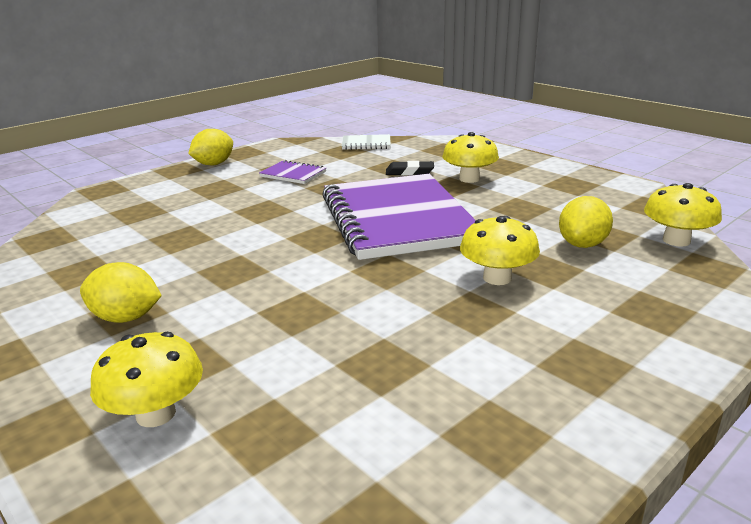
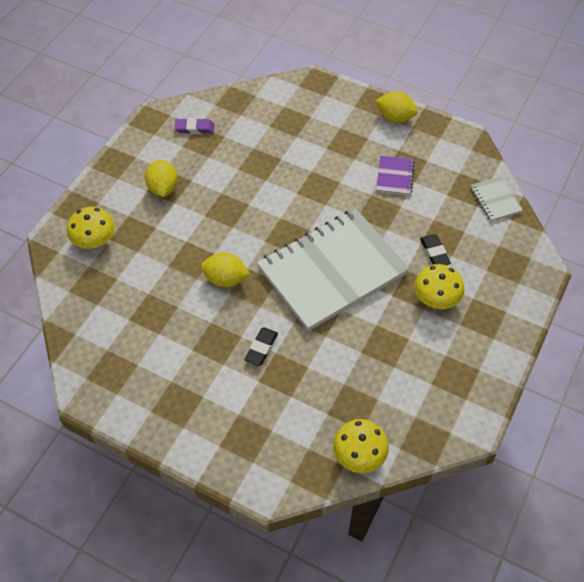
camera: 70 degrees right, 30 degrees up
(46, 274) = (195, 128): none -> purple eraser
(397, 219) = (332, 271): purple notebook -> white notebook
(497, 278) = (261, 348): yellow mushroom -> black eraser
(582, 244) = (330, 393): yellow lemon -> yellow lemon (226, 279)

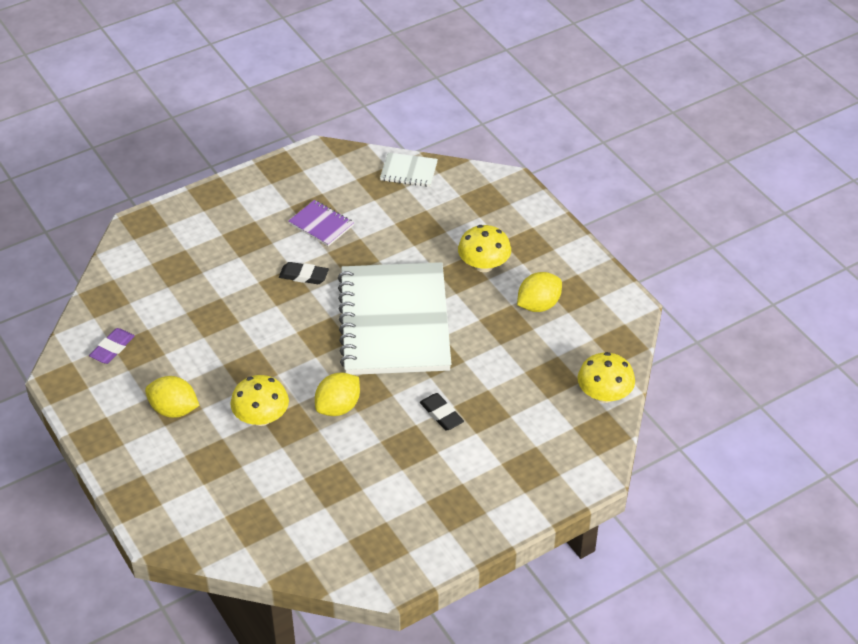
camera: 60 degrees left, 10 degrees down
(95, 240) = (195, 497): yellow mushroom -> yellow mushroom (261, 417)
(395, 117) = (247, 188): yellow lemon -> yellow lemon (538, 305)
(434, 252) = (433, 241): black eraser -> black eraser (304, 276)

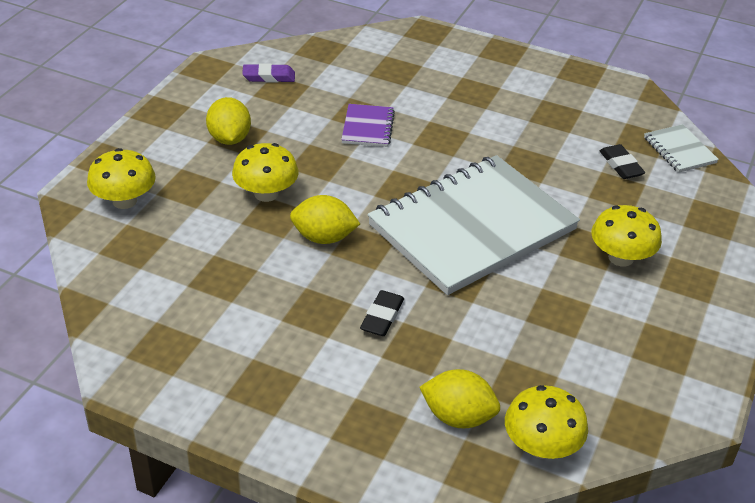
camera: 55 degrees right, 5 degrees down
(196, 507) = (124, 201): none -> yellow mushroom
(304, 276) = (467, 144): black eraser -> black eraser (621, 165)
(321, 225) = (542, 126): purple notebook -> purple notebook (367, 127)
(538, 305) = (613, 326): yellow lemon -> yellow lemon (458, 417)

